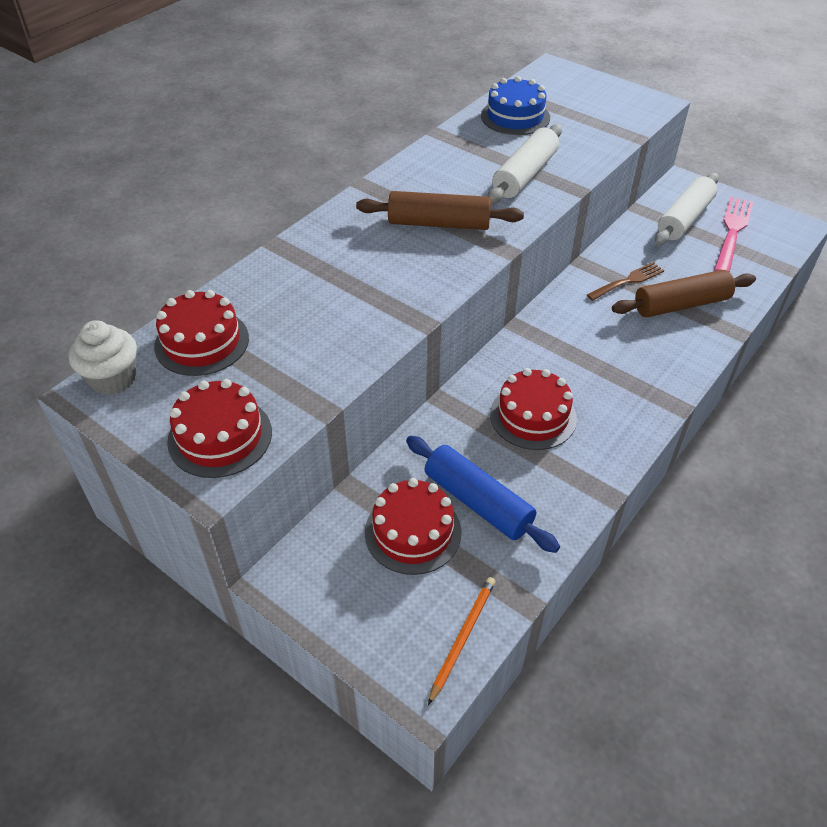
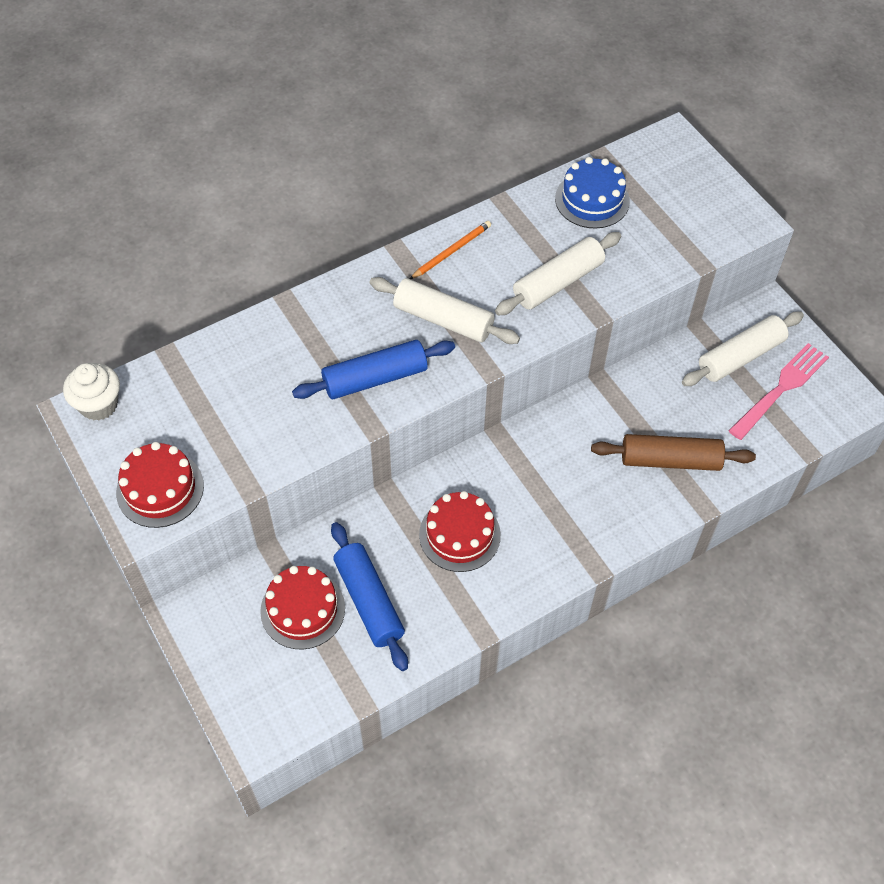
camera: 20 degrees right, 10 degrees up
(202, 342) = (181, 390): red cake -> none
(401, 283) = (375, 378): none -> blue rolling pin
(439, 224) = (443, 320): brown rolling pin -> white rolling pin
(462, 637) = (298, 713): orange pencil -> orange pencil (451, 251)
(627, 281) = (633, 416): brown fork -> none

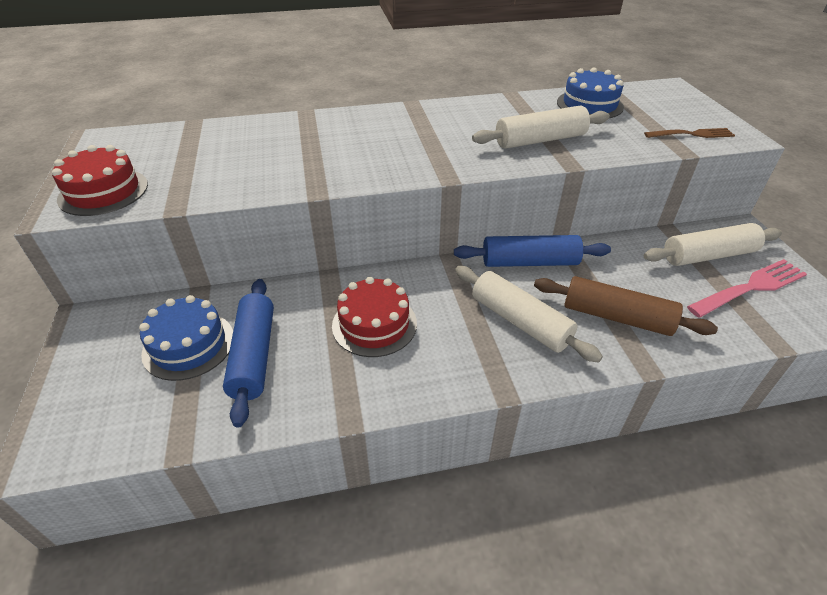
camera: 20 degrees right, 15 degrees down
(98, 405) = (114, 138): white cupcake -> none
(302, 609) = (188, 345): red cake -> blue cake
(375, 378) = (342, 164): blue rolling pin -> blue rolling pin (529, 262)
(443, 320) = (425, 143): white rolling pin -> white rolling pin (520, 322)
(451, 251) = (455, 111): orange pencil -> none
(704, 231) = (691, 134): none -> brown fork

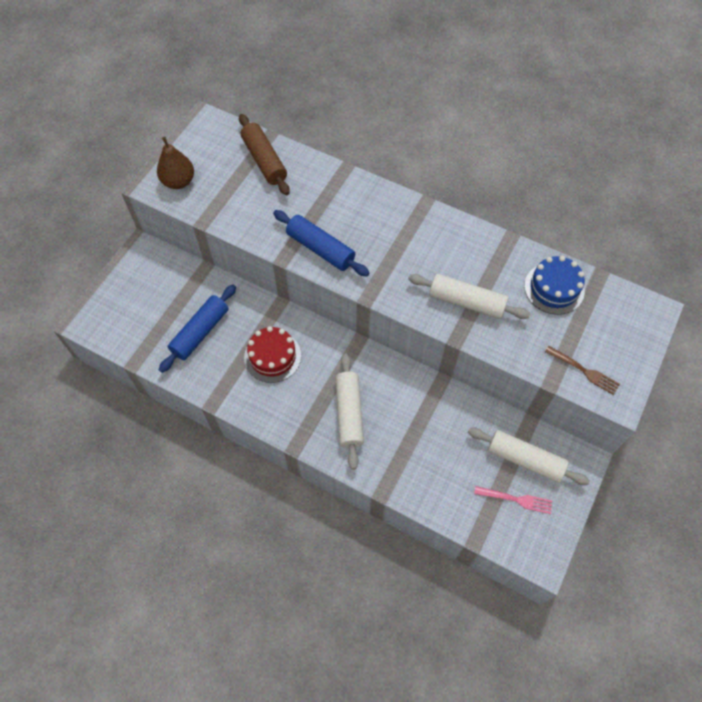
camera: 40 degrees right, 20 degrees up
(103, 192) = (178, 181): red cake -> brown pear
(188, 345) = (176, 302): blue cake -> none
(529, 262) = (402, 378): blue rolling pin -> blue rolling pin (320, 249)
(616, 317) = (406, 452): brown rolling pin -> brown rolling pin (264, 160)
(750, 288) = (515, 499): pink fork -> pink fork, size x0.66

